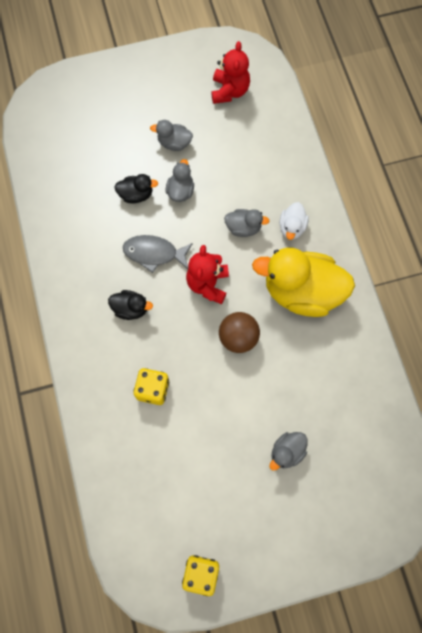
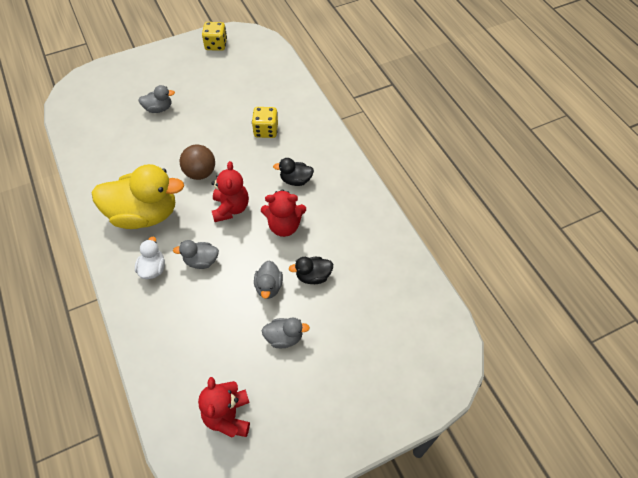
camera: 170 degrees right, 15 degrees down
(154, 253) = (284, 226): grey fish -> red teddy bear
(287, 452) = (159, 109): grey duck -> grey duck turned 45 degrees clockwise

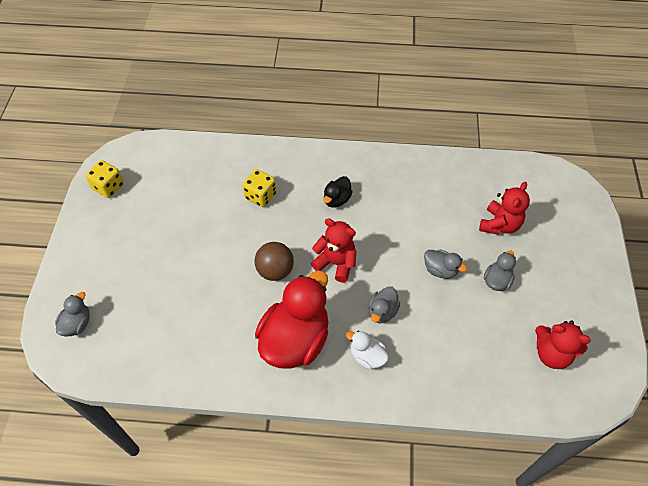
camera: 60 degrees left, 0 degrees up
(144, 214) = (295, 340): yellow duck -> red duck
(159, 109) = (159, 273): grey duck -> grey duck (77, 324)
(284, 226) = (382, 230): red teddy bear -> red teddy bear (499, 225)
(313, 276) = (447, 233): black duck -> none

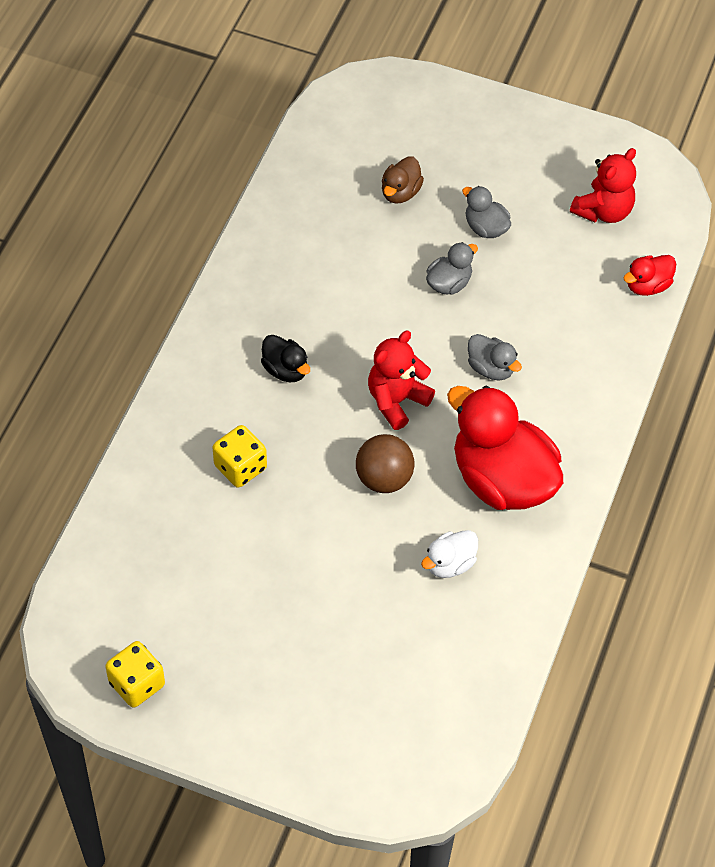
camera: 75 degrees left, 0 degrees up
(77, 324) = (391, 756): grey duck -> none
(367, 356) = (551, 404): white duck -> white duck (450, 564)
(499, 225) = (400, 192): red teddy bear -> brown duck
(499, 400) = (647, 286): none -> red duck

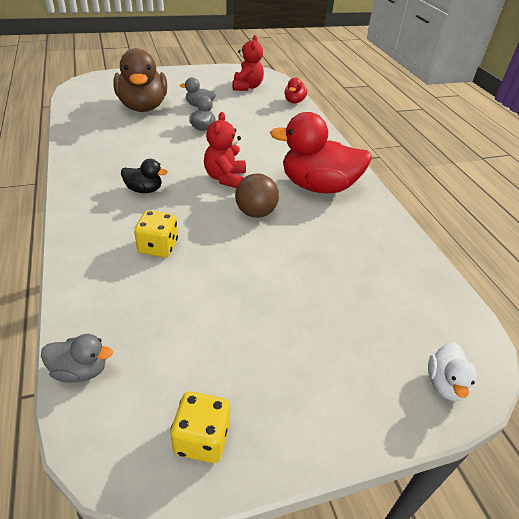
camera: 40 degrees left, 15 degrees down
(400, 192) = (143, 107): brown duck -> brown duck, size x2.18
(450, 564) = (337, 234): white duck -> white duck (445, 384)
(491, 368) = (259, 148): grey duck -> grey duck (80, 370)

